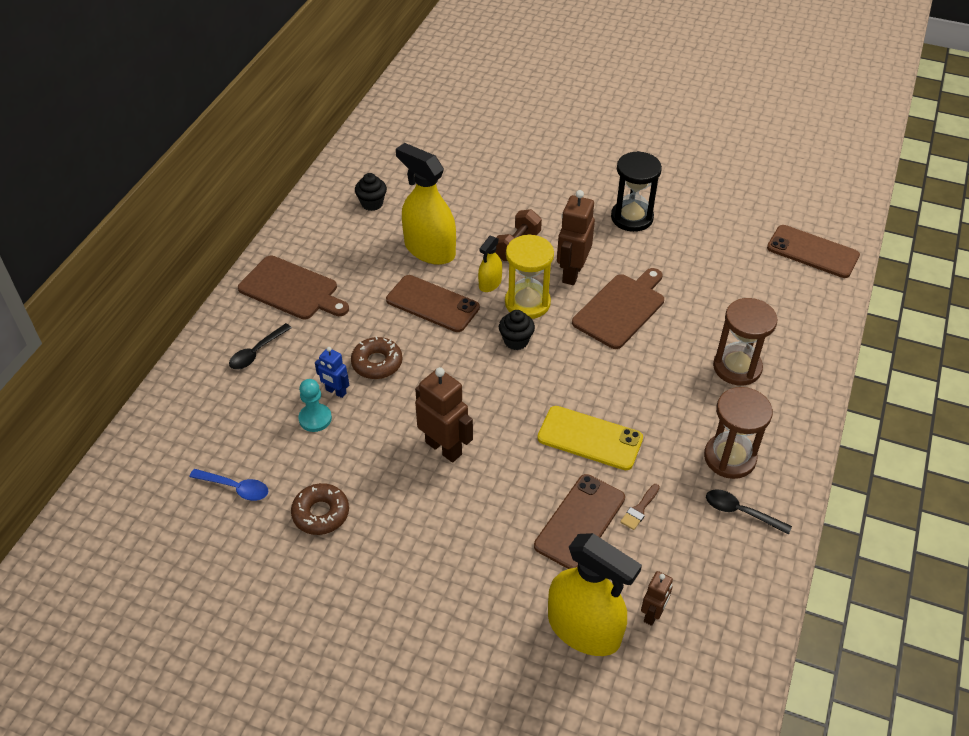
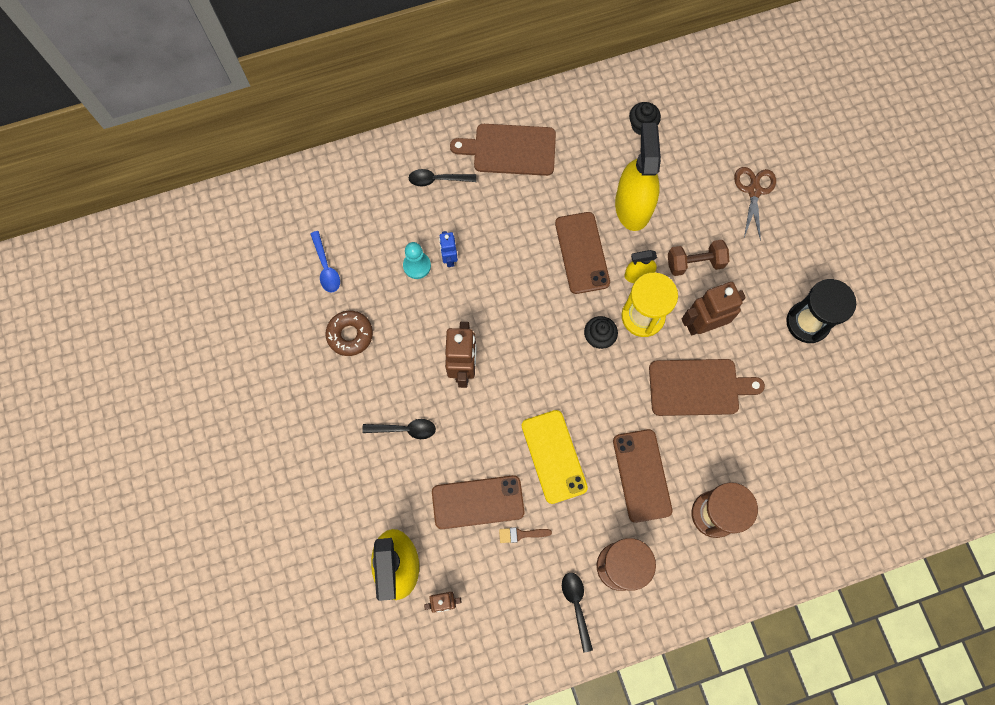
camera: 50 degrees right, 25 degrees up
(291, 289) = (510, 150): brown cutting board -> brown cutting board turned 105 degrees clockwise
(377, 363) = (496, 263): brown donut -> none
(456, 532) = (404, 429): none -> black spoon
(497, 180) = (754, 191): none -> brown scissors
(812, 252) = (902, 491): brown phone -> brown phone (642, 475)

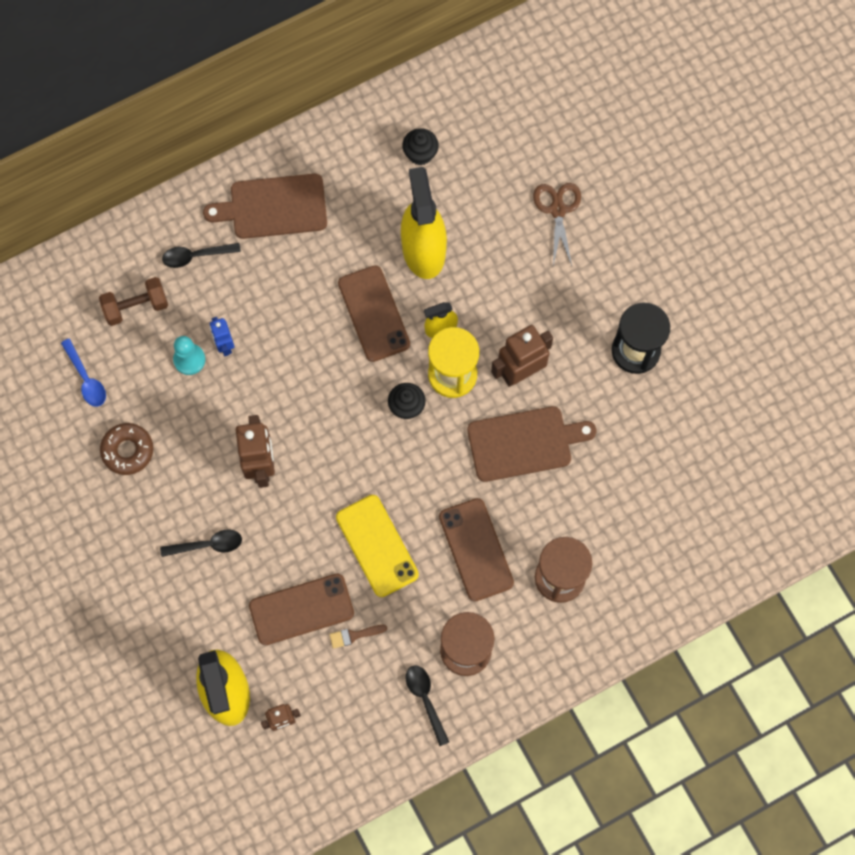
camera: 10 degrees left, 0 degrees up
(695, 263) = (502, 304): brown dumbbell -> brown dumbbell (136, 307)

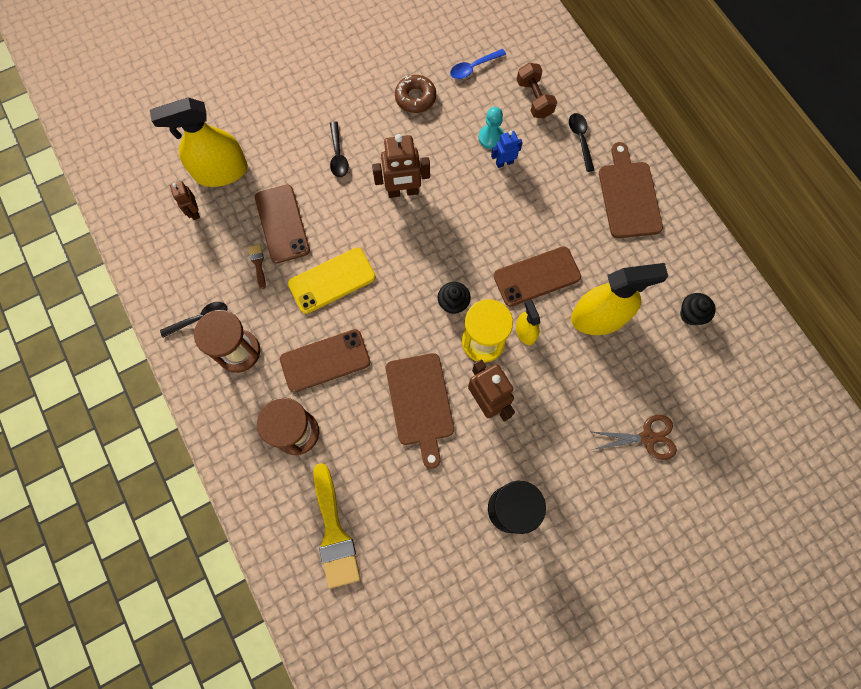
camera: 90 degrees right, 0 degrees up
(666, 532) = (334, 532): none -> yellow brush

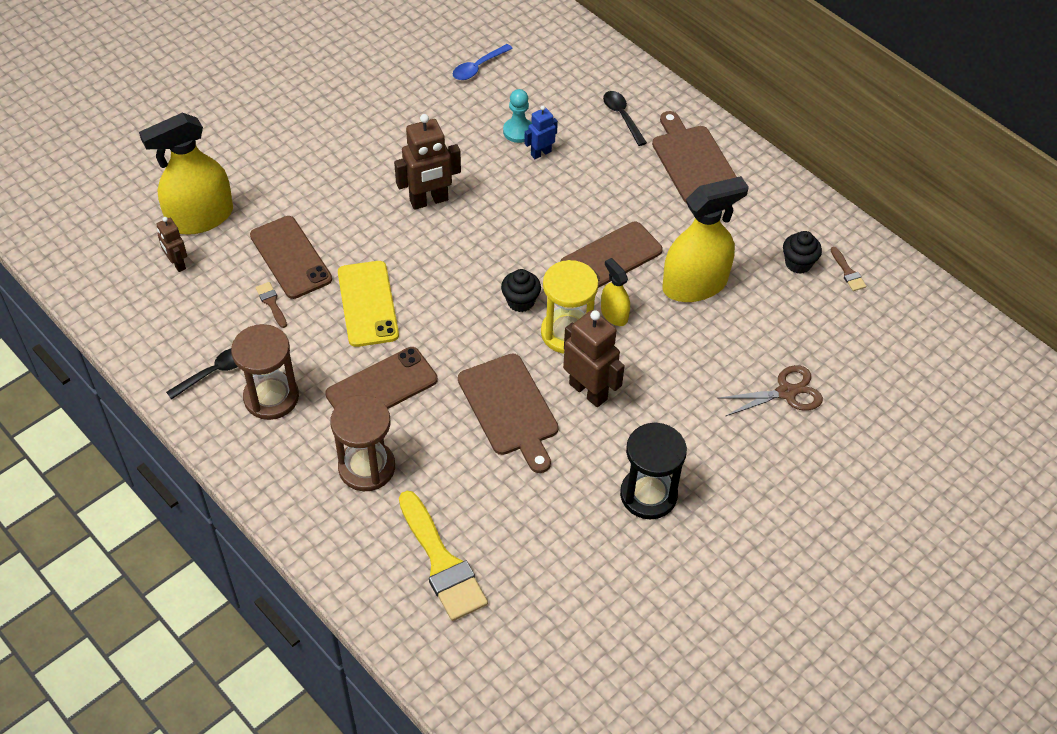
camera: 15 degrees left, 20 degrees down
(332, 280) = (367, 304): yellow phone -> yellow phone turned 60 degrees counterclockwise
(338, 155) = (340, 177): black spoon -> none
(415, 98) = (418, 107): brown donut -> none
(534, 99) = (557, 86): brown dumbbell -> none
(730, 332) = (848, 272): none -> brown brush

